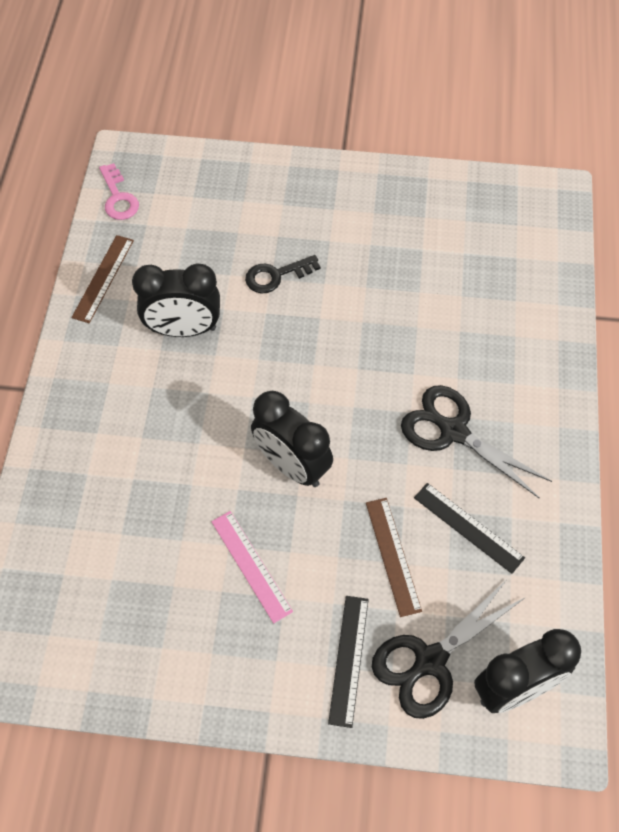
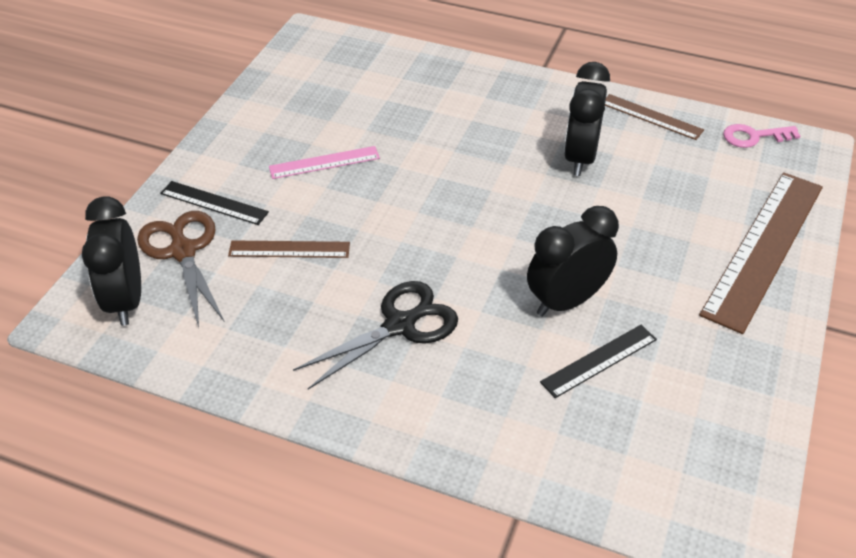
camera: 105 degrees right, 15 degrees down
(271, 186) = (764, 248): none -> brown ruler
(276, 276) = (634, 230): black key -> none
(292, 465) = (408, 202): black clock -> black clock (566, 301)
(430, 660) = (183, 251): black scissors -> brown scissors
(468, 527) = (290, 309): black ruler -> black ruler (599, 360)

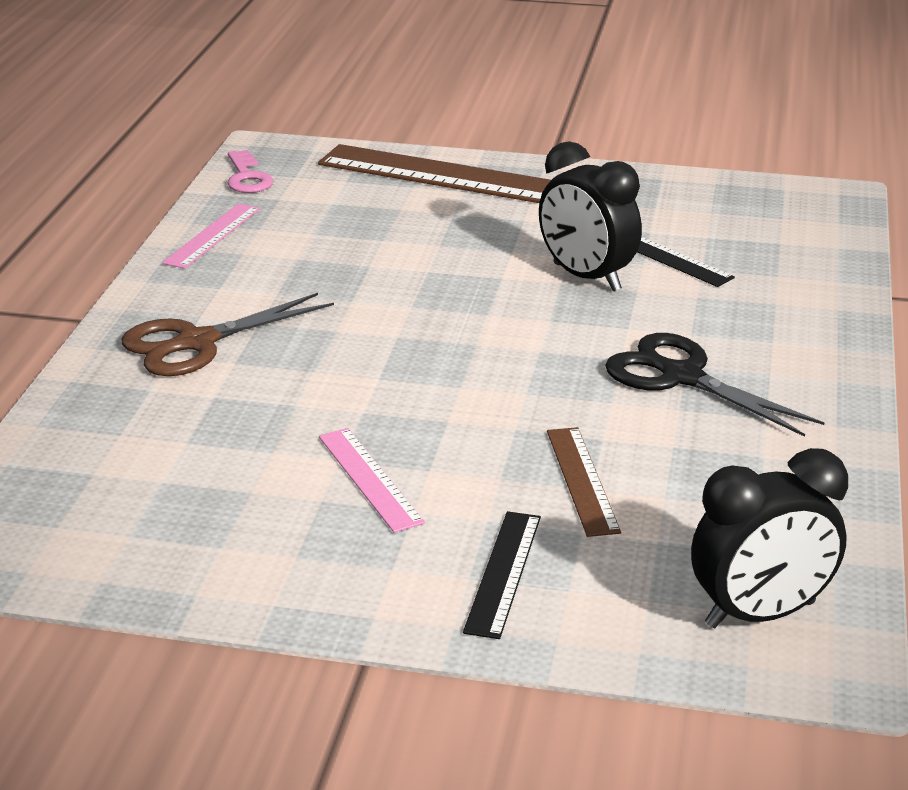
camera: 100 degrees left, 15 degrees down
(183, 251) = (630, 580): brown scissors -> brown scissors (197, 342)
(580, 158) = (312, 278): black clock -> none
(651, 117) = (212, 235): brown ruler -> pink ruler

